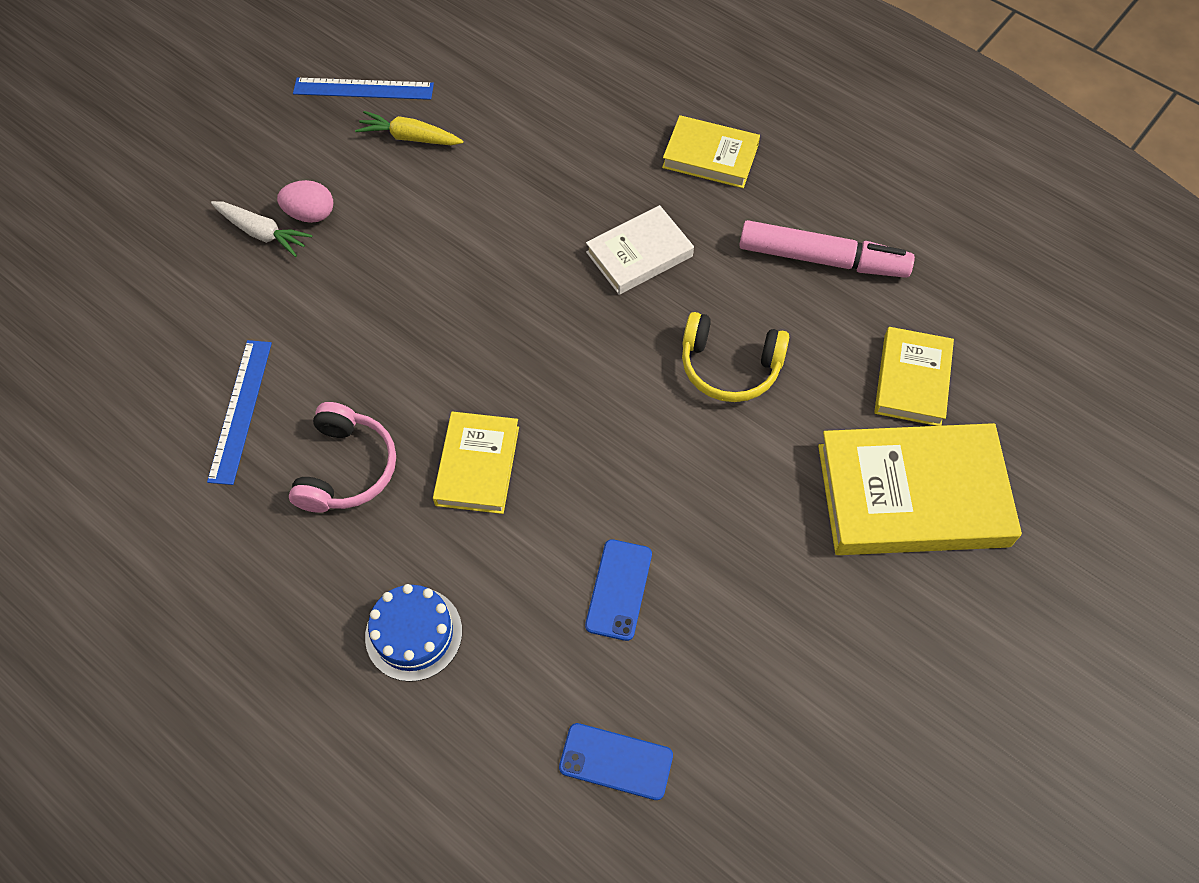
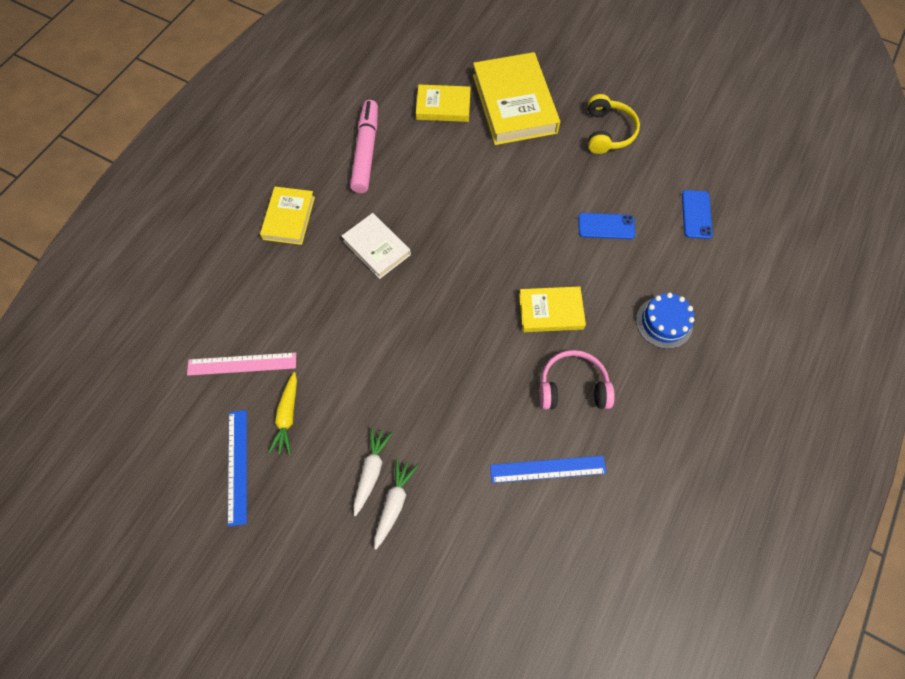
camera: 100 degrees left, 5 degrees up
(310, 214) = (371, 471): pink egg -> white carrot
(494, 97) = (242, 364): none -> pink ruler
(729, 366) = (452, 190): yellow headphones -> yellow headphones (607, 132)

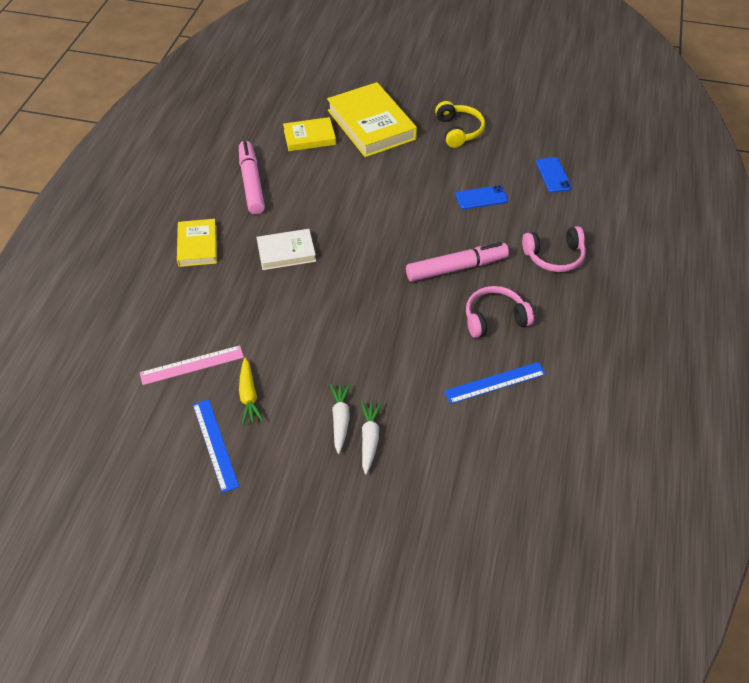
camera: 15 degrees left, 15 degrees down
(376, 248) = (286, 252): white book -> white book turned 45 degrees counterclockwise
(550, 311) = (456, 268): yellow book -> pink marker
(664, 322) = (554, 256): blue cake -> pink headphones

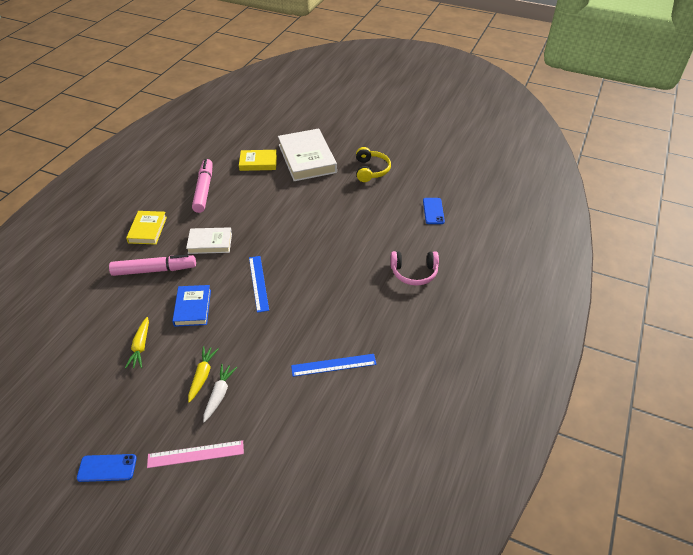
camera: 10 degrees right, 5 degrees down
(192, 365) = (108, 317): pink ruler -> pink ruler (196, 454)
(215, 444) = (101, 380): blue ruler -> blue ruler (258, 283)
(296, 338) = (193, 308): none -> blue book
(340, 420) = (202, 376): white carrot -> yellow carrot
(371, 125) = (307, 158): yellow book -> white book
(456, 268) = (334, 271): pink marker -> pink marker (154, 270)
(481, 198) = (371, 221): blue phone -> blue phone (107, 468)
(494, 318) = (350, 314): pink headphones -> none

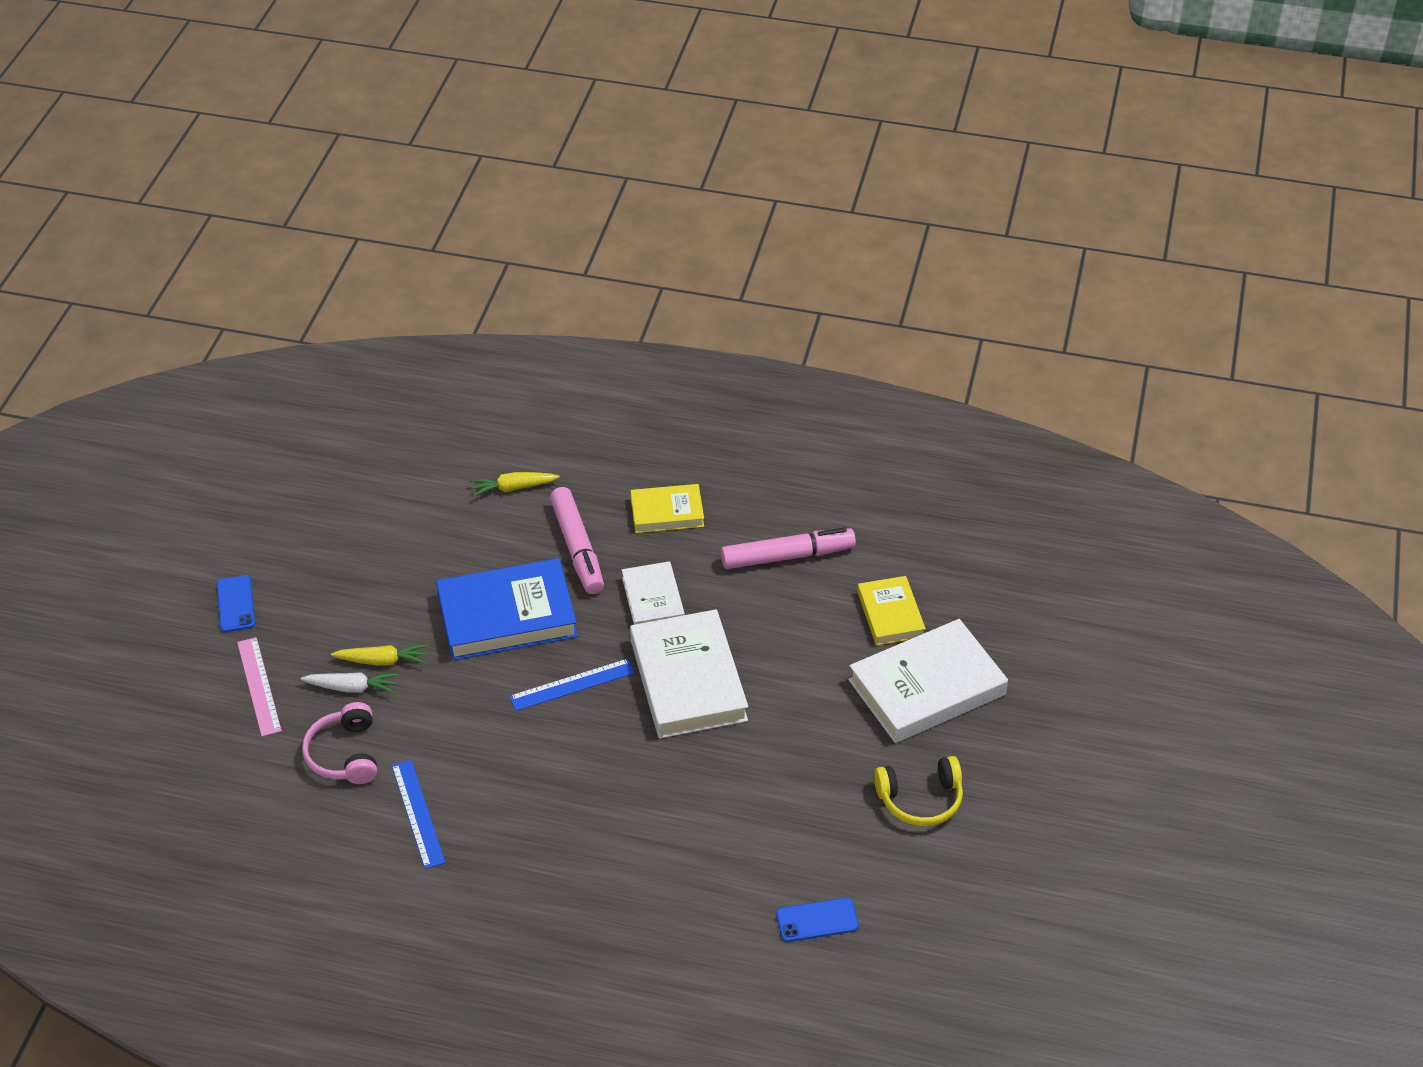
camera: 80 degrees right, 0 degrees up
(141, 346) = (426, 578): yellow carrot -> yellow carrot (513, 488)
(193, 308) = (507, 616): blue book -> blue book, size x1.75
(273, 236) = (688, 680): none -> white book
(414, 272) = (636, 902): pink headphones -> pink headphones (345, 754)

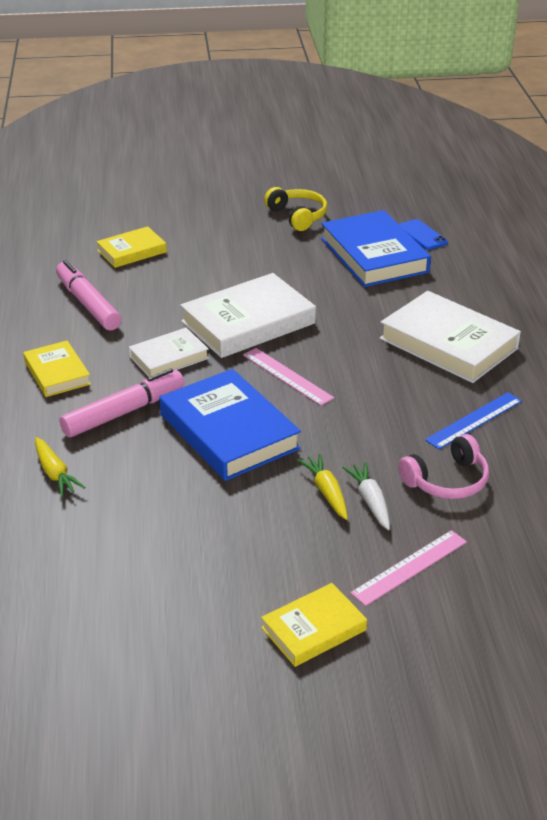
camera: 110 degrees left, 10 degrees down
(235, 604) = (313, 629): blue phone -> yellow book
(572, 684) = (287, 376): blue ruler -> pink ruler
(785, 847) = (374, 255): none -> blue book
(927, 687) = (196, 228): white book -> white book (448, 343)

